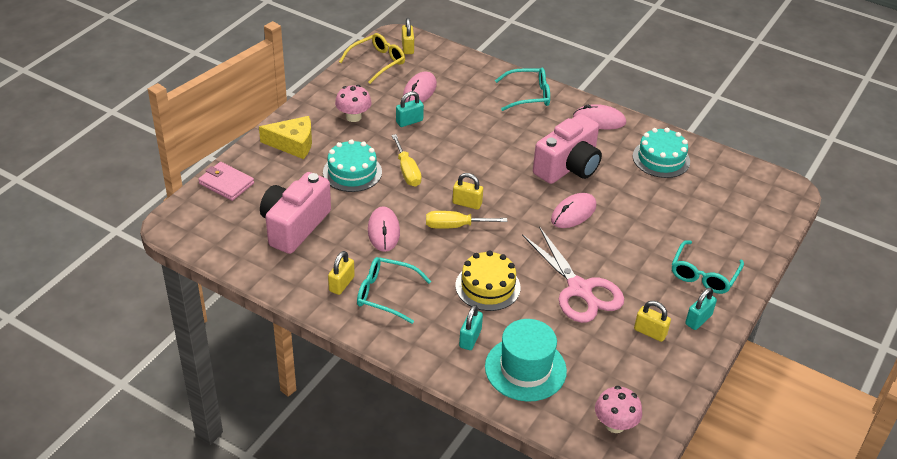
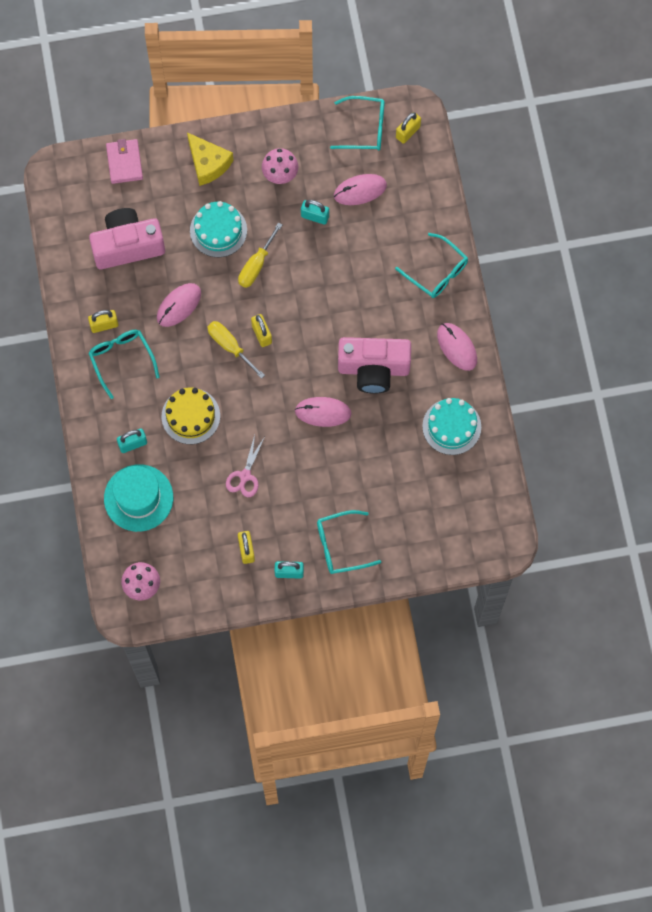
camera: 50 degrees right, 30 degrees up
(377, 62) = (364, 128): yellow glasses -> turquoise glasses
(579, 289) = (245, 476): pink scissors -> pink scissors, size x0.54

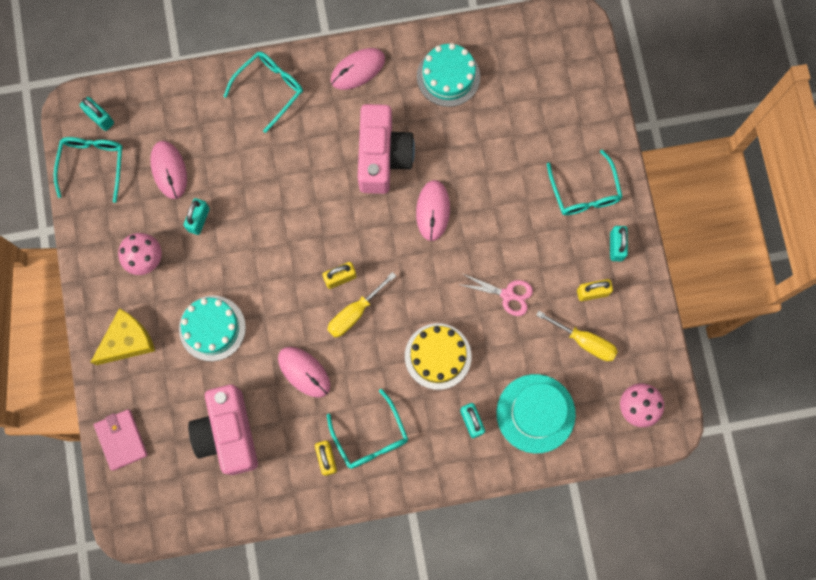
camera: 90 degrees left, 5 degrees up
(122, 360) = (370, 436): turquoise glasses -> turquoise glasses turned 90 degrees counterclockwise
(124, 162) = (121, 440): pink wallet -> pink wallet turned 75 degrees clockwise
(256, 265) = (256, 284): yellow screwdriver -> yellow screwdriver (584, 341)
(408, 132) = (100, 118): yellow padlock -> turquoise padlock

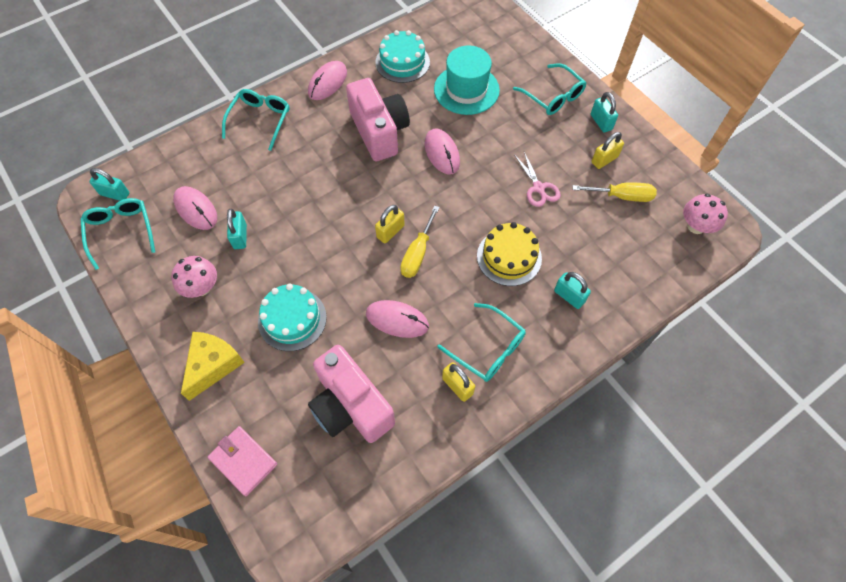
camera: 25 degrees left, 15 degrees down
(507, 294) = (538, 188): pink scissors -> pink scissors turned 75 degrees clockwise
(535, 413) = (618, 266): turquoise hat -> turquoise hat (466, 89)

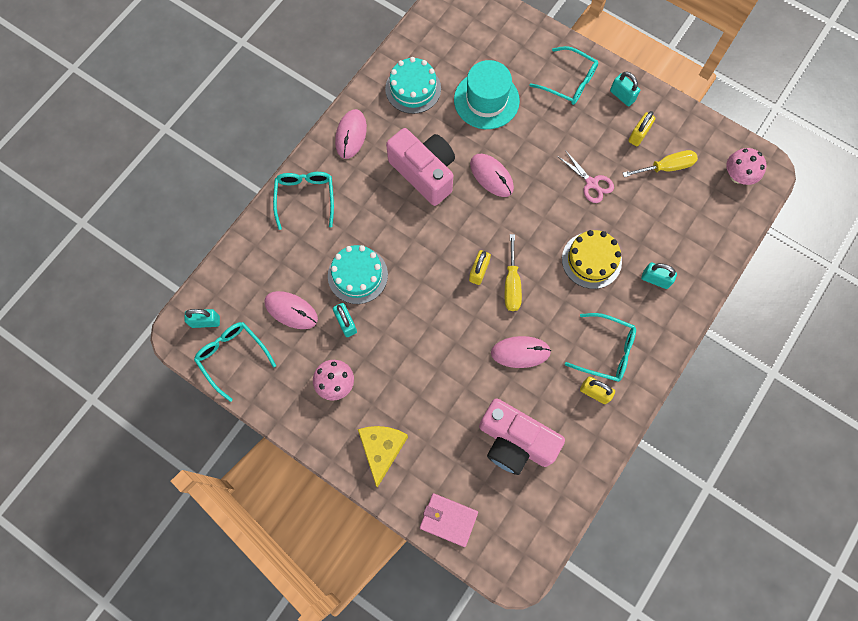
camera: 20 degrees left, 10 degrees up
(292, 319) = (430, 384): turquoise cake -> turquoise cake (357, 275)

